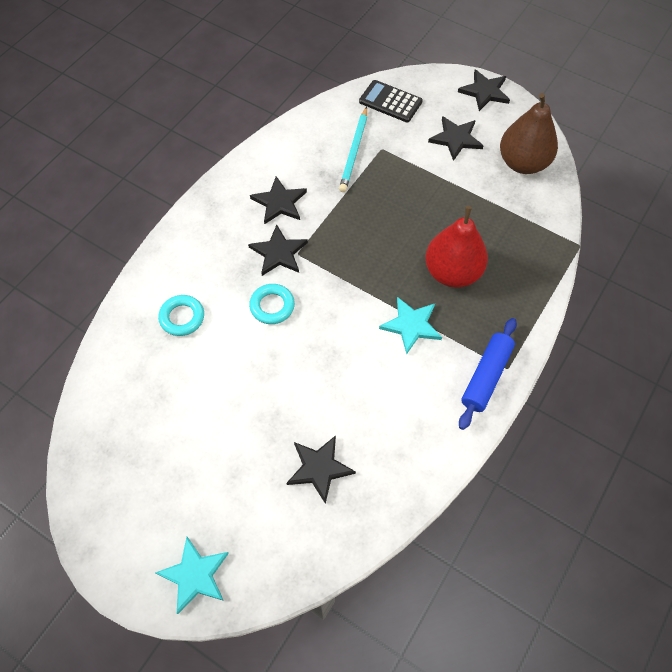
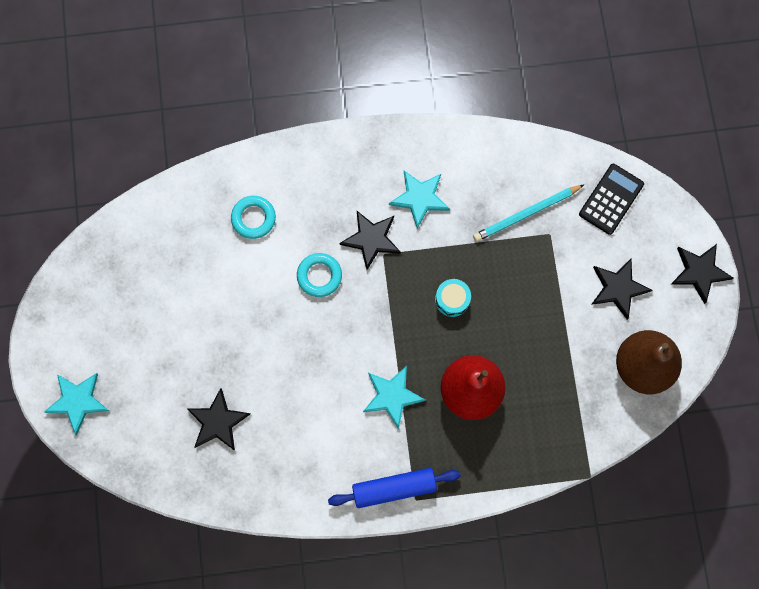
camera: 50 degrees right, 15 degrees up
(279, 202) = (419, 198): black star -> turquoise star
(373, 236) = (452, 300): none -> turquoise drum
(390, 102) = (611, 199): black calculator -> black calculator turned 45 degrees clockwise

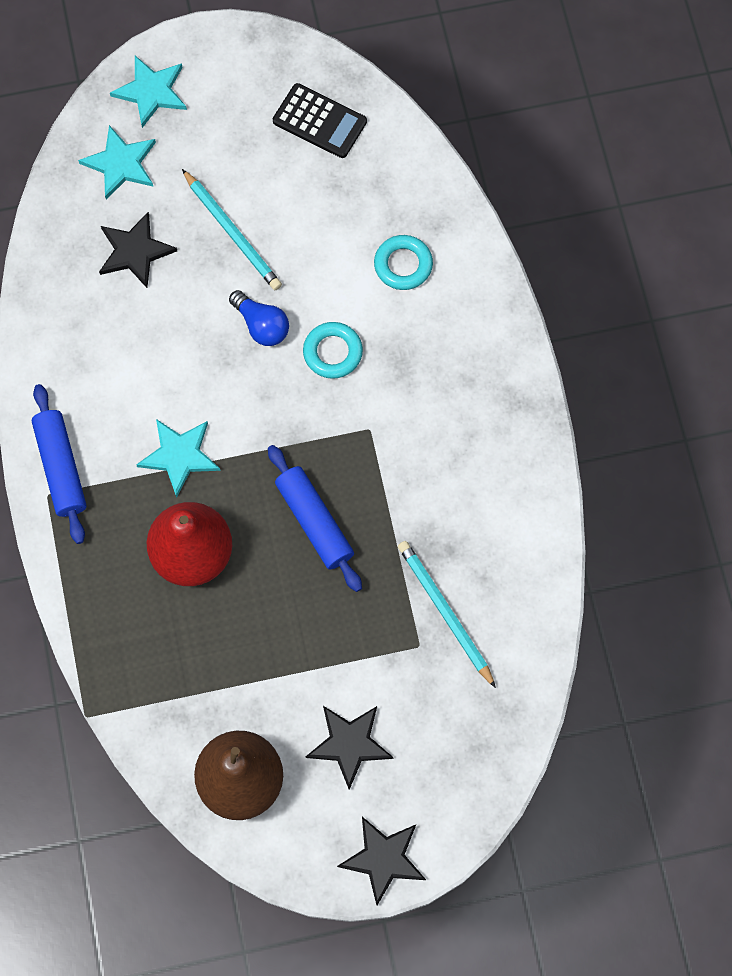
camera: 85 degrees right, 5 degrees down
(211, 344) = (232, 232): none -> turquoise pencil
(292, 327) = (261, 325): none -> blue light bulb
(371, 239) = (389, 412): black star -> none
(419, 198) = (453, 469): turquoise star -> turquoise star (121, 164)
(452, 300) = (314, 522): turquoise drum -> blue rolling pin
(611, 199) = (479, 728): black calculator -> black calculator (319, 121)

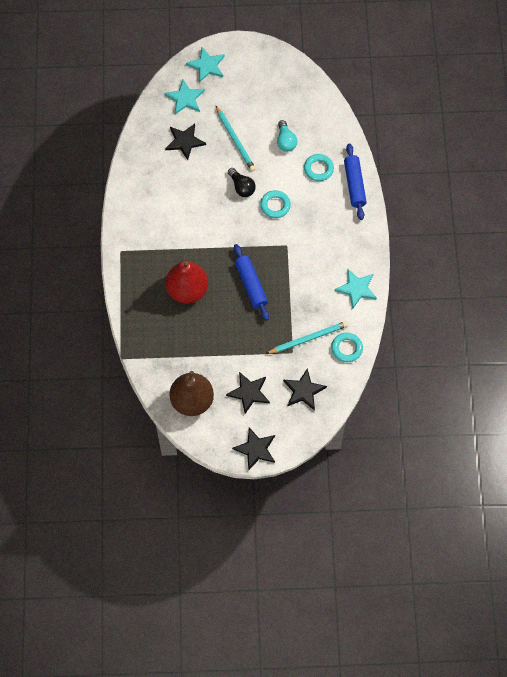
camera: 10 degrees right, 5 degrees down
(61, 468) = (129, 239): blue rolling pin -> blue rolling pin (354, 185)
(179, 456) = (189, 243): turquoise star -> turquoise star (356, 289)
(261, 325) = (242, 187): blue light bulb -> black light bulb
(319, 121) = (289, 93): black calculator -> none
(330, 219) = (285, 141): none -> turquoise light bulb
(445, 612) = (308, 338): turquoise pencil -> turquoise pencil turned 90 degrees clockwise
(455, 721) = (303, 390): none -> black star
(523, 620) = (346, 348): none -> turquoise ring

